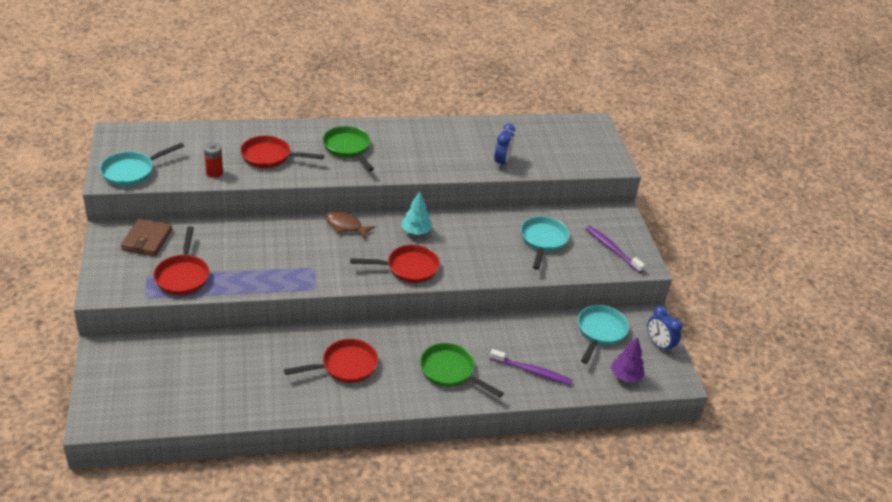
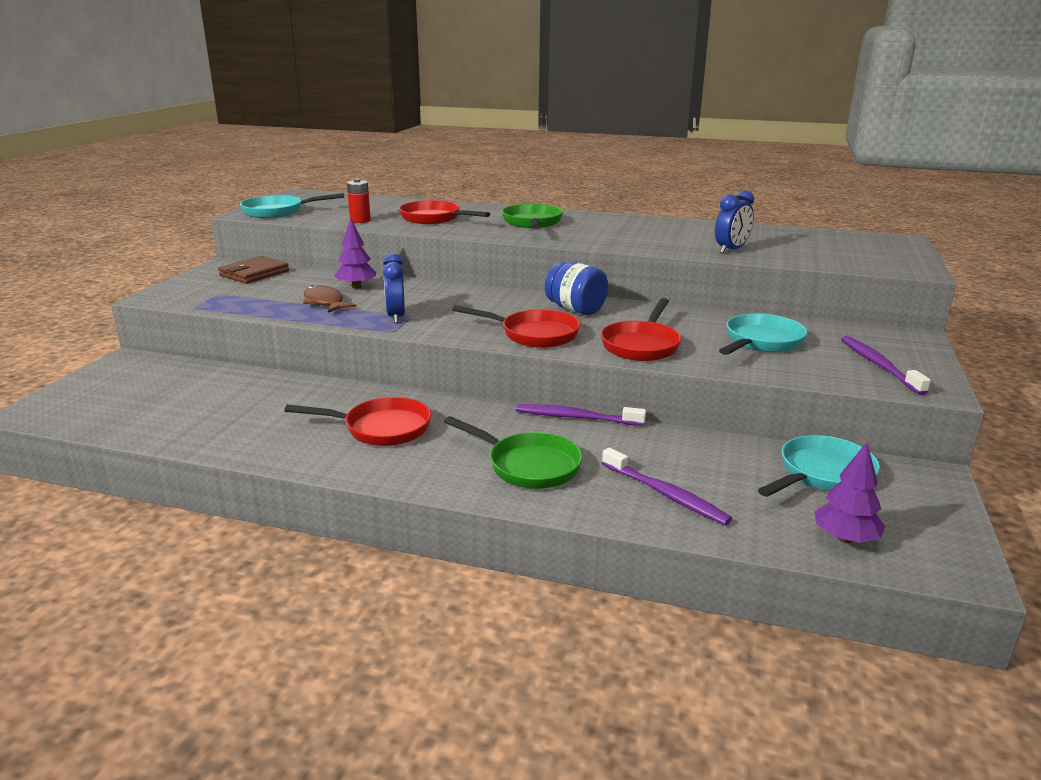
camera: 30 degrees right, 15 degrees down
(183, 275) = (254, 299): red pan -> red pan (641, 345)
(244, 239) = (356, 287): none -> purple tree
(345, 226) = (487, 294): brown fish -> brown fish (325, 303)
(416, 231) = (575, 309): turquoise tree -> blue jar
(450, 371) = (528, 465): green pan -> green pan turned 150 degrees clockwise
(452, 322) = (576, 417): none -> purple toothbrush
(659, 345) = (936, 513): blue clock -> blue clock (396, 317)

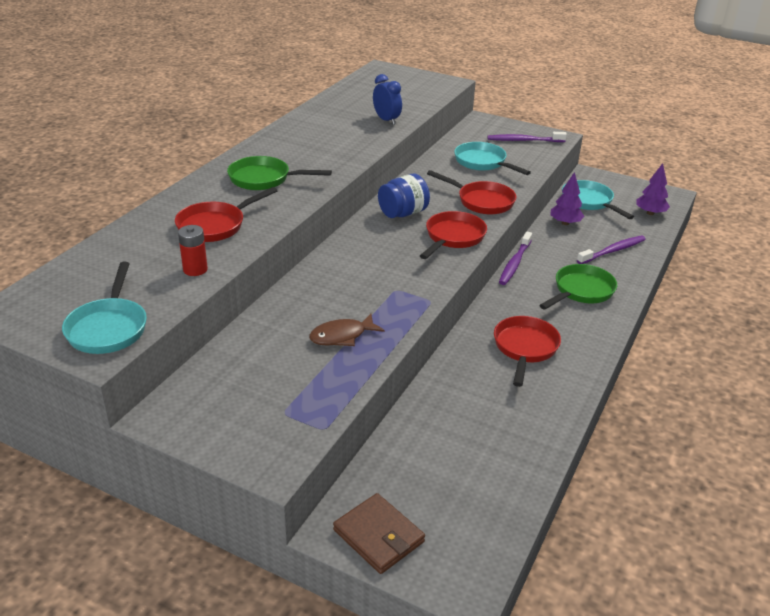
camera: 80 degrees left, 10 degrees up
(254, 273) = (213, 388): brown wallet -> brown wallet (378, 536)
(356, 287) = (298, 316): purple tree -> purple tree (565, 223)
(396, 317) = (395, 297): blue clock -> none

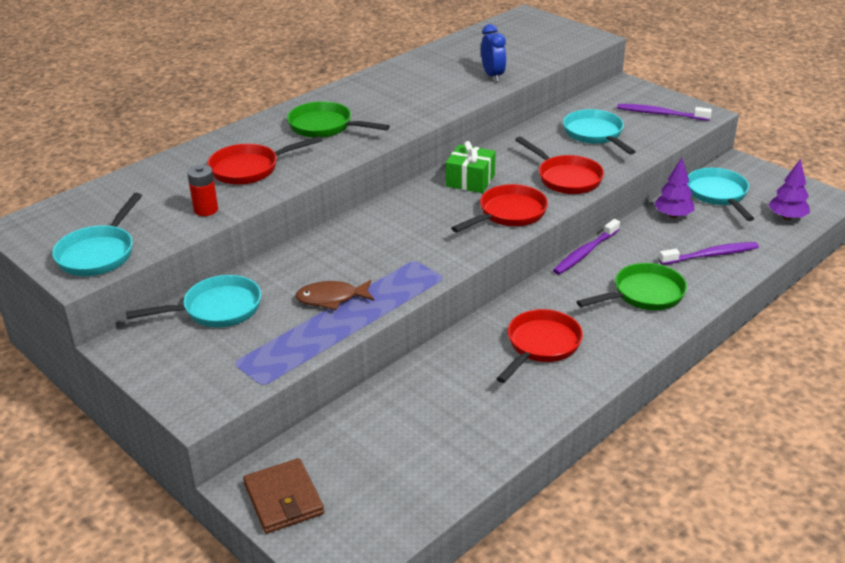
camera: 20 degrees right, 0 degrees up
(237, 365) = (216, 309): none -> turquoise pan
(403, 213) = (470, 180): blue jar -> green gift

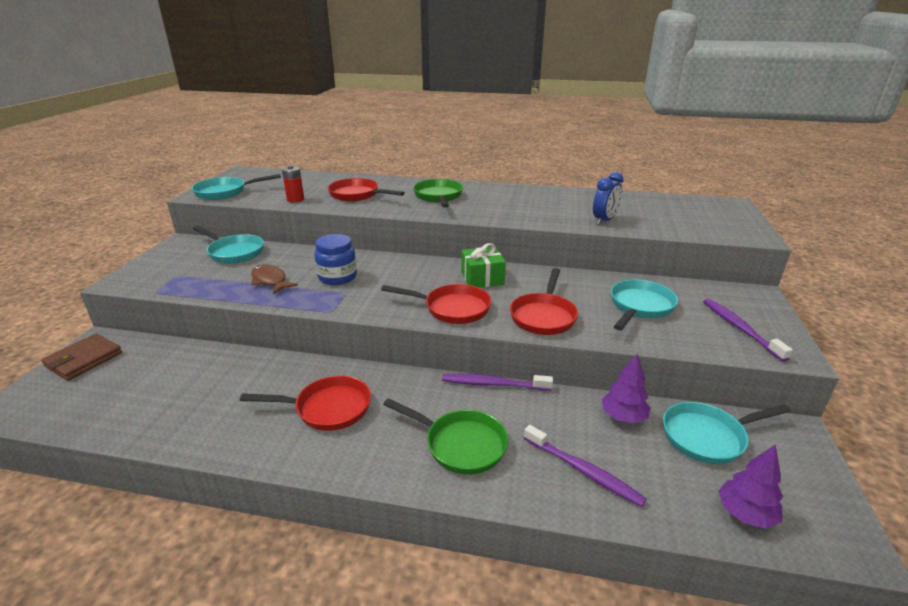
camera: 55 degrees right, 5 degrees down
(373, 255) = (337, 277): none -> blue jar
(718, 195) = (708, 437): turquoise pan -> turquoise pan turned 150 degrees counterclockwise

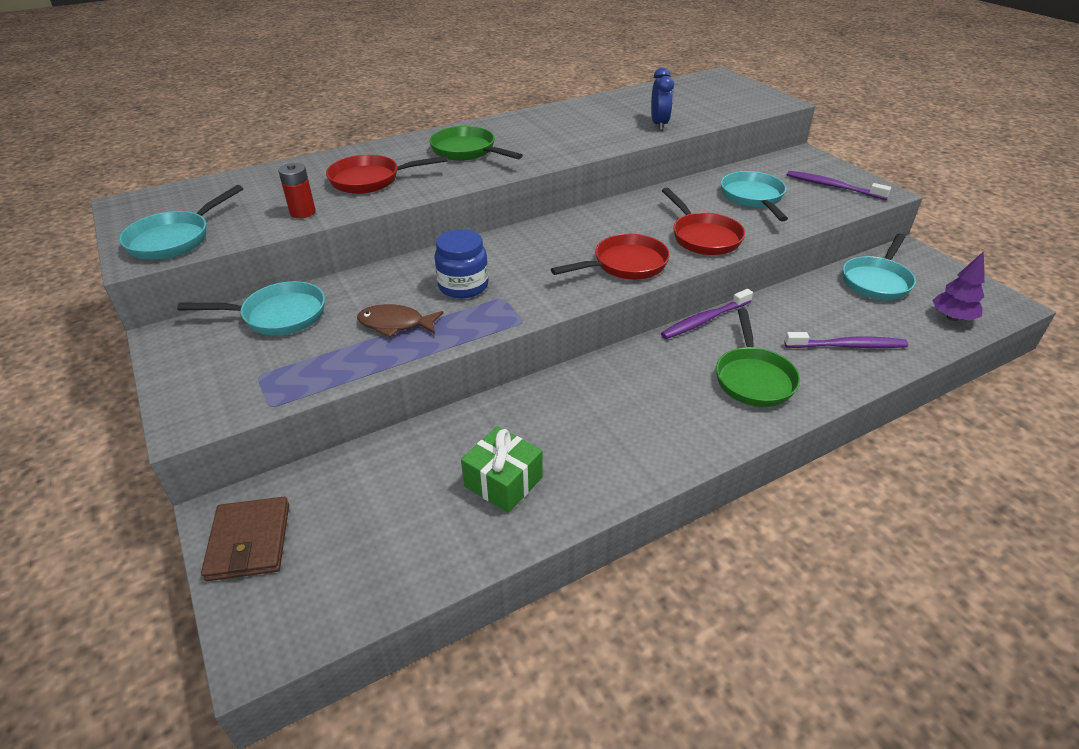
camera: 40 degrees left, 10 degrees up
(327, 408) = (613, 416): red pan -> none
(460, 444) = (753, 378): green pan -> green pan turned 105 degrees clockwise
(482, 278) = (601, 225): green gift -> green gift (503, 482)
(623, 417) = (817, 295): purple tree -> none

